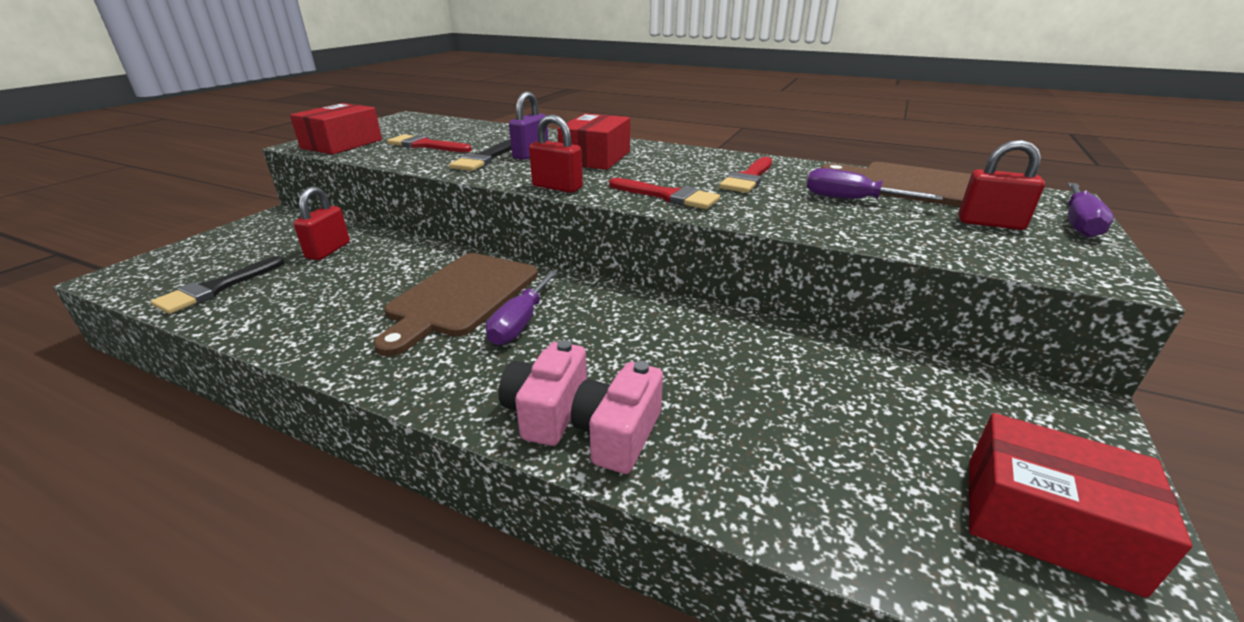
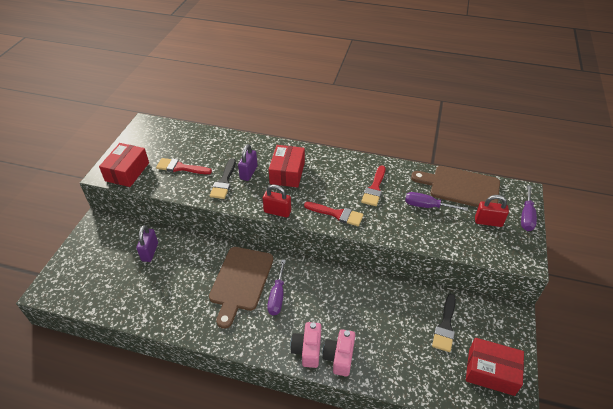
camera: 10 degrees left, 15 degrees up
(216, 288) = (109, 293): black brush -> black brush (445, 326)
(328, 251) = (150, 252): red padlock -> purple padlock

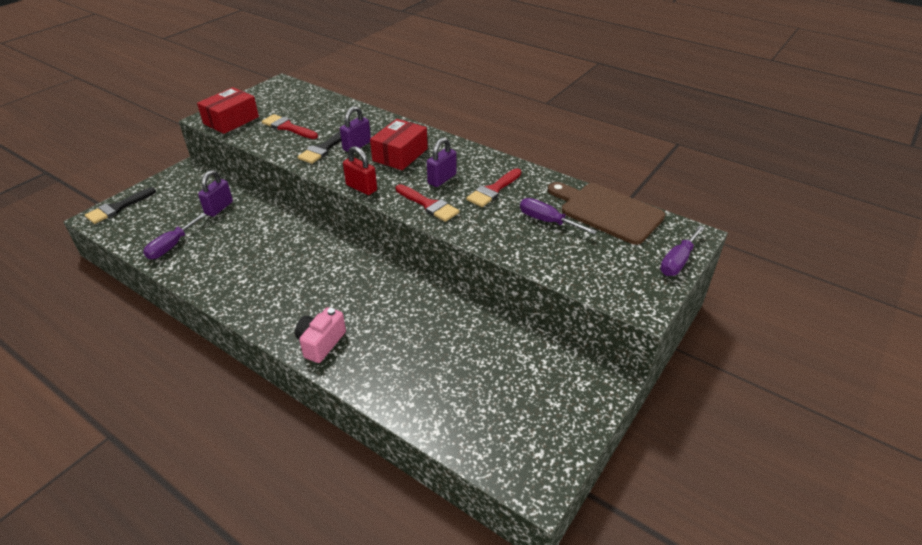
camera: 20 degrees right, 5 degrees down
(240, 281) = (293, 258): brown cutting board -> none
(277, 296) = (323, 282): purple screwdriver -> purple screwdriver (172, 246)
(332, 188) = (442, 179): none -> purple padlock
(339, 357) = (352, 361): pink camera -> none
(445, 326) = (506, 367): black brush -> black brush (118, 208)
(488, 222) = (618, 255): red padlock -> none
(491, 372) = (534, 433): red box -> none

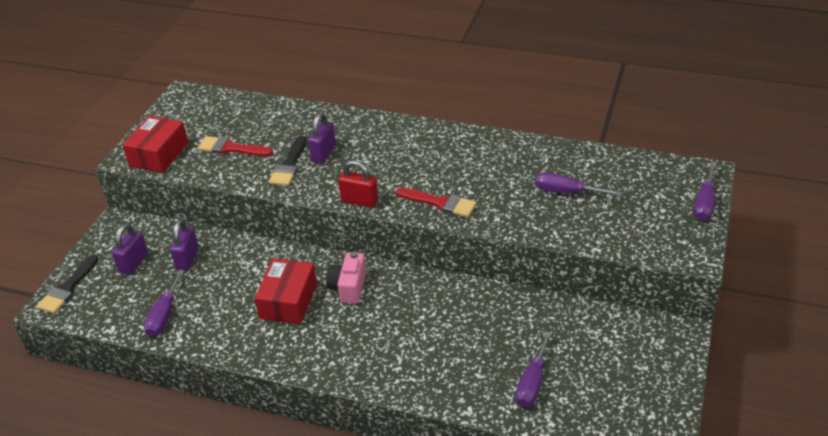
camera: 15 degrees left, 0 degrees up
(321, 343) = (393, 373): pink camera -> pink camera (348, 287)
(400, 155) = (376, 153): red box -> red box (288, 301)
(439, 387) = (532, 383): none -> purple screwdriver
(442, 179) = (437, 171): purple padlock -> purple padlock (134, 263)
(493, 190) = (496, 171): red brush -> none
(607, 211) = (617, 168): brown cutting board -> none

